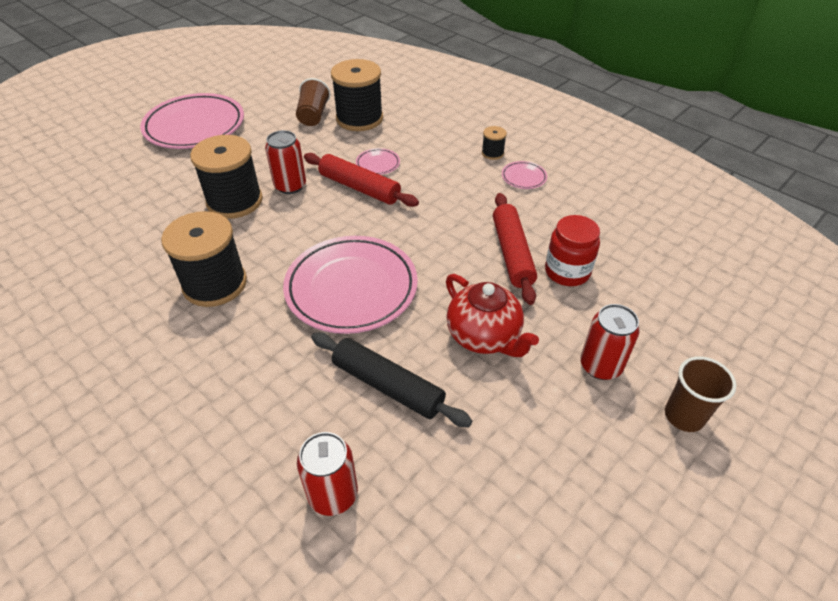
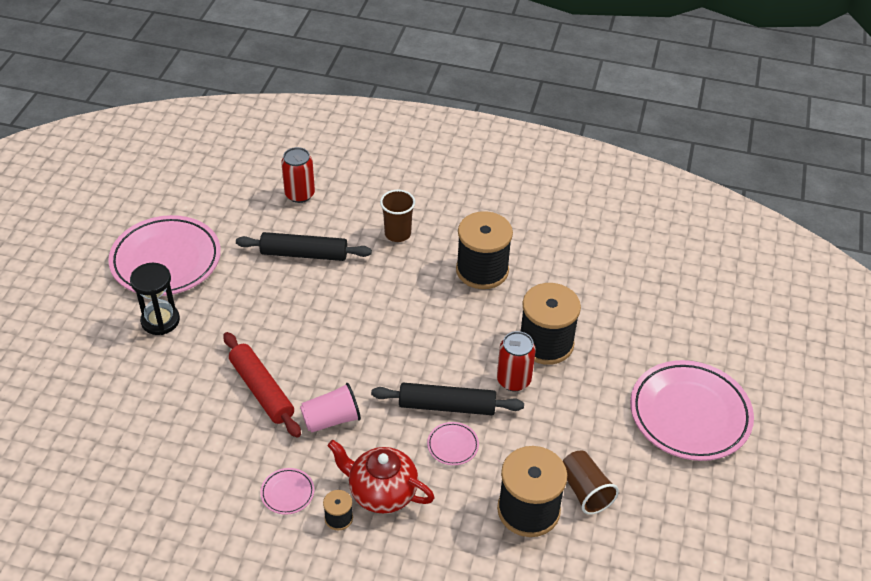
camera: 150 degrees right, 0 degrees up
(351, 288) = (377, 306): pink plate -> pink plate (166, 260)
(359, 187) = (447, 406): red rolling pin -> black rolling pin
(461, 210) = (331, 419): none -> pink cup
(484, 336) = (254, 309): red teapot -> red teapot (381, 492)
(567, 272) = (206, 390): red jar -> none
(600, 366) = (160, 321): red can -> black hourglass
(684, 416) = (96, 308): brown cup -> brown cup (397, 234)

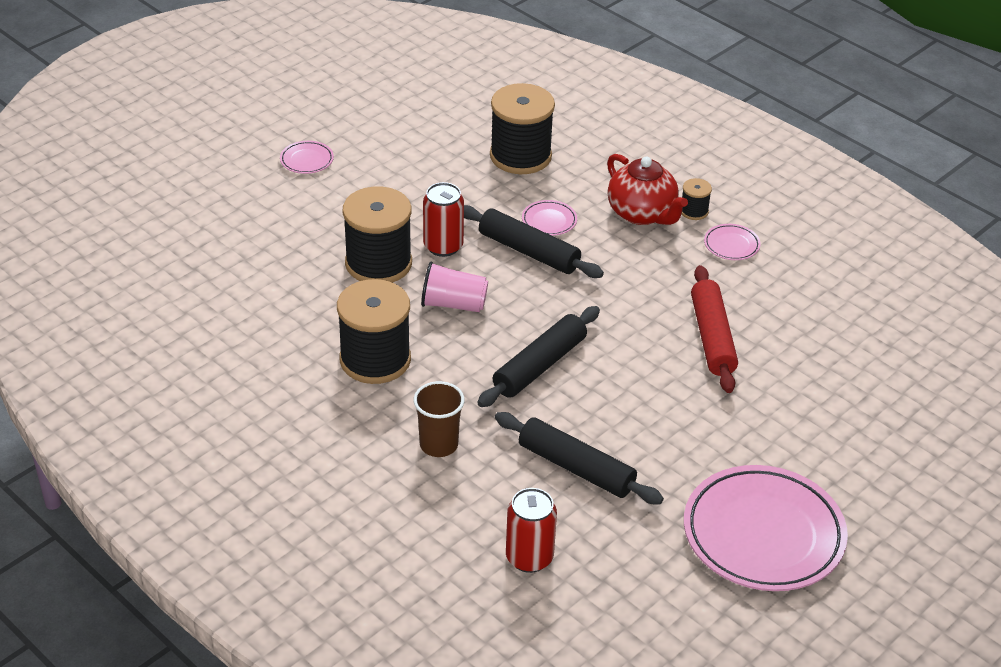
camera: 150 degrees left, 5 degrees down
(160, 321) = (799, 457): black hourglass -> none
(331, 419) = (653, 284): pink cup -> pink cup (453, 304)
(372, 312) = (540, 366): none -> black rolling pin
(585, 491) = (459, 149): brown cup -> none
(689, 414) = (307, 160): pink plate -> pink plate, size x0.41

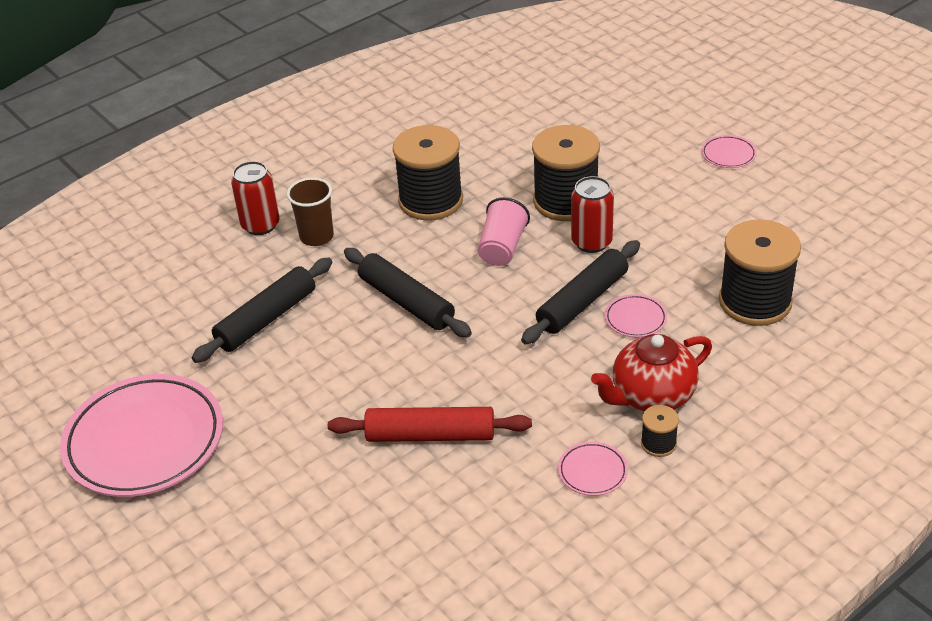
camera: 100 degrees right, 0 degrees up
(529, 557) = (172, 285): red can -> red can (260, 225)

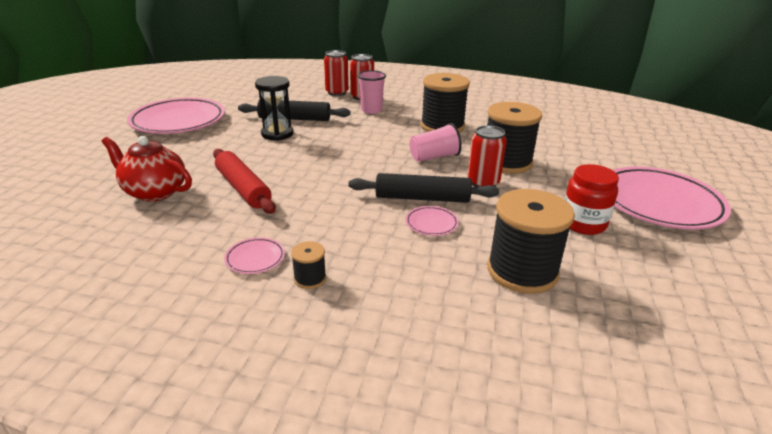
camera: 50 degrees right, 10 degrees down
(216, 242) = (337, 92): none -> red can
(301, 353) = (277, 134): none -> black hourglass
(316, 237) = (371, 110): brown cup -> pink cup
(406, 302) = (350, 146): black rolling pin -> none
(651, 396) = (358, 257): red teapot -> red teapot (154, 192)
(719, 222) = (583, 223): none -> red jar
(728, 155) = (659, 203): pink plate -> pink plate, size x2.42

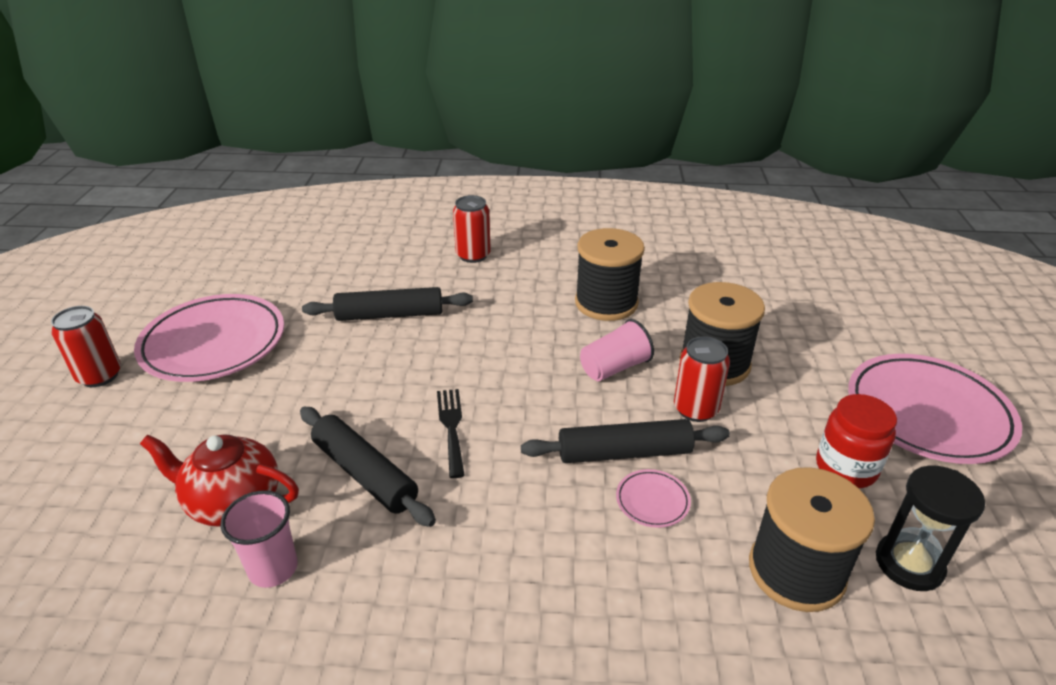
camera: 10 degrees left, 5 degrees up
(243, 188) = (364, 474): red rolling pin -> black rolling pin
(255, 258) = (432, 613): pink plate -> none
(277, 134) = (375, 351): black hourglass -> black hourglass (909, 564)
(310, 173) = (451, 427): none -> black fork
(310, 278) = (523, 638): black spool -> none
(337, 92) = (433, 250): red can -> red can (99, 376)
(371, 110) = (496, 282): pink cup -> pink cup (273, 568)

